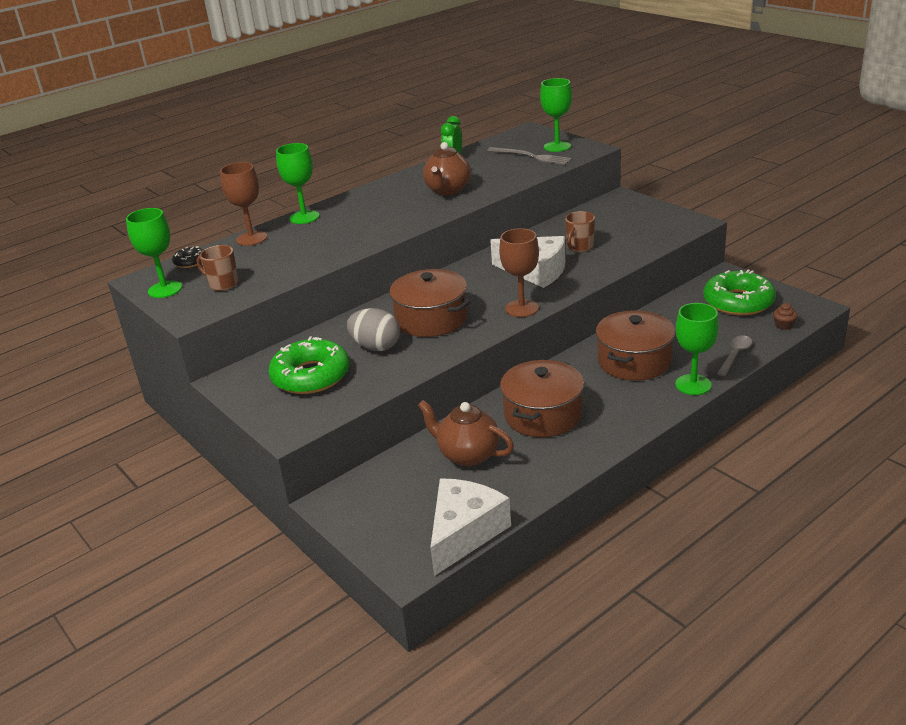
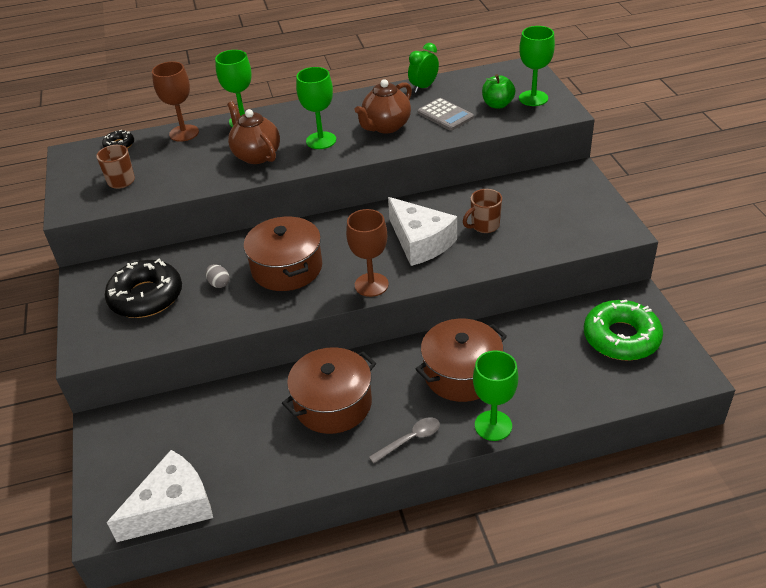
camera: 25 degrees right, 10 degrees up
(165, 289) = (77, 171): green goblet -> green goblet (321, 140)
(311, 376) = (146, 296): green donut -> black donut
(376, 347) = (219, 283): grey egg -> grey egg, size x0.53
(468, 455) = (239, 422): brown teapot -> brown teapot (256, 155)
(493, 172) = (445, 115): none -> grey calculator
(531, 156) = (497, 104): grey fork -> green apple
(735, 355) = (563, 405): grey spoon -> grey spoon (410, 440)
(783, 325) = (643, 386): brown cupcake -> none

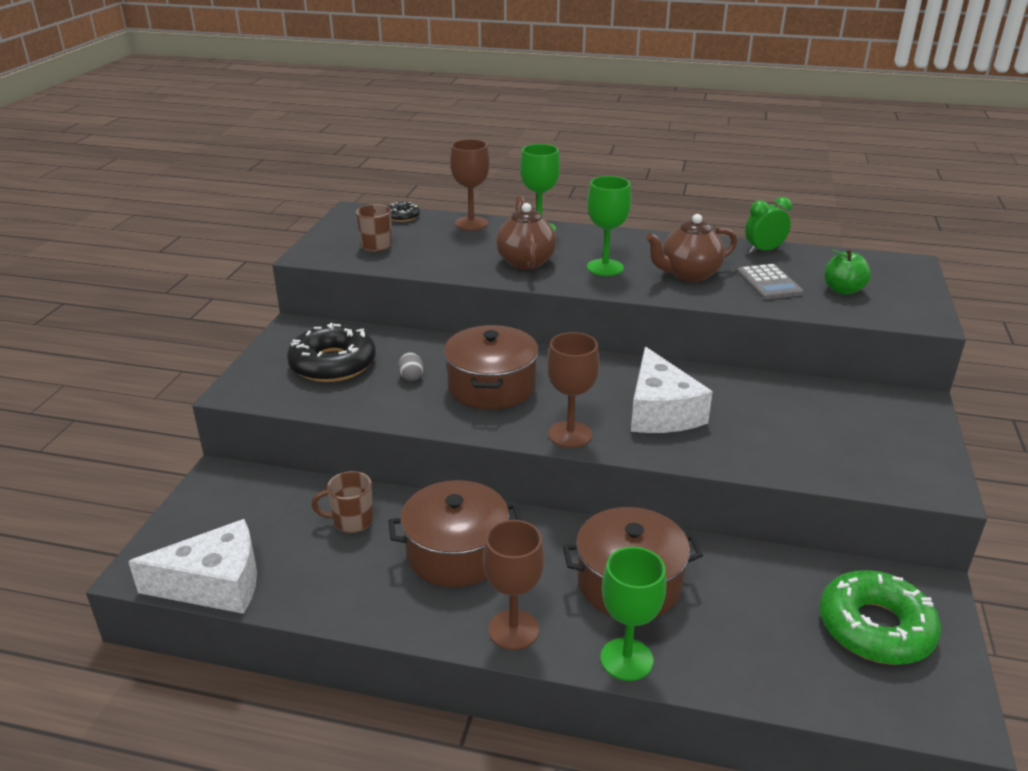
camera: 25 degrees right, 10 degrees down
(410, 440) = (513, 630): grey spoon -> brown goblet
(484, 226) = (752, 421): brown mug -> brown mug (351, 521)
(533, 98) = (895, 296): green goblet -> none

